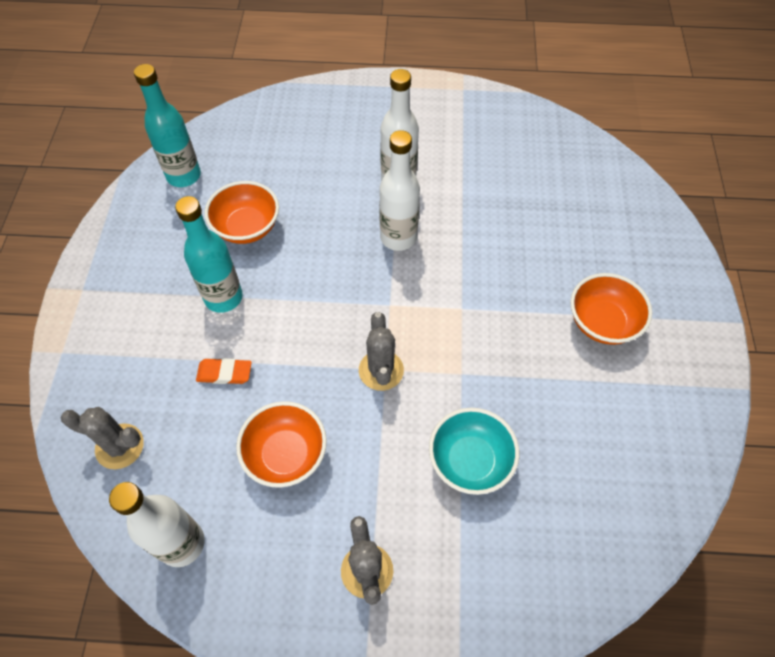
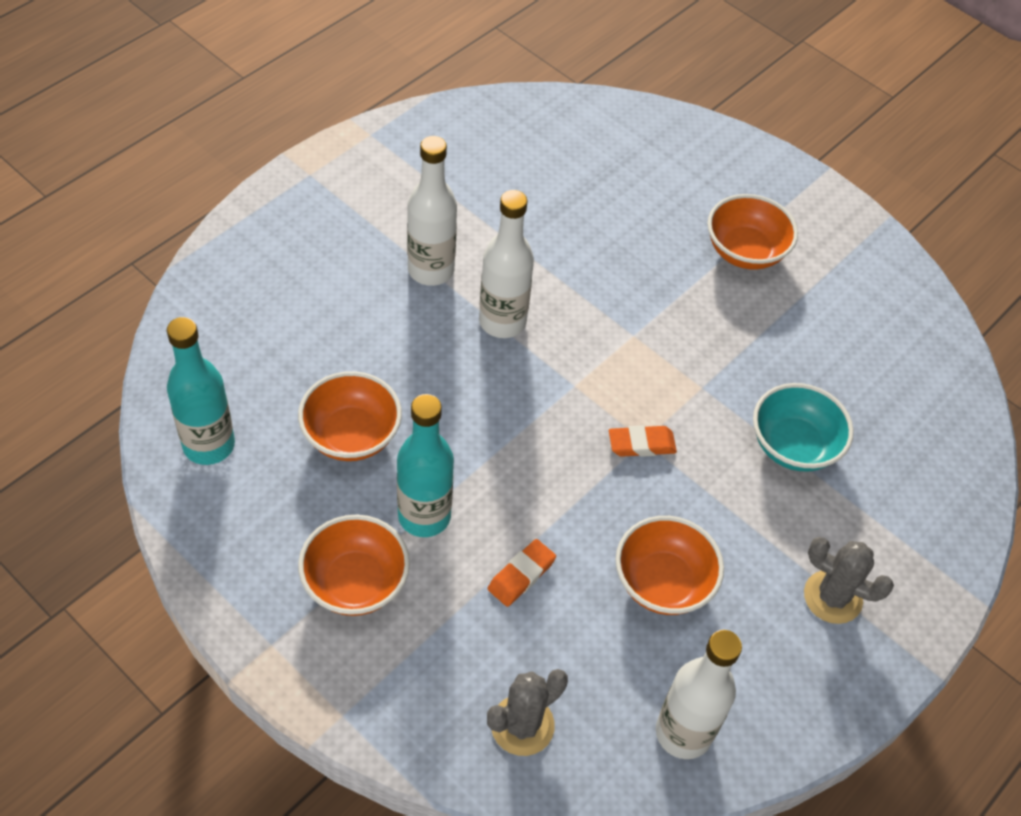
camera: 55 degrees left, 5 degrees down
(151, 298) = (355, 583): none -> orange bowl
(381, 370) = (641, 444): grey cactus -> orange eraser

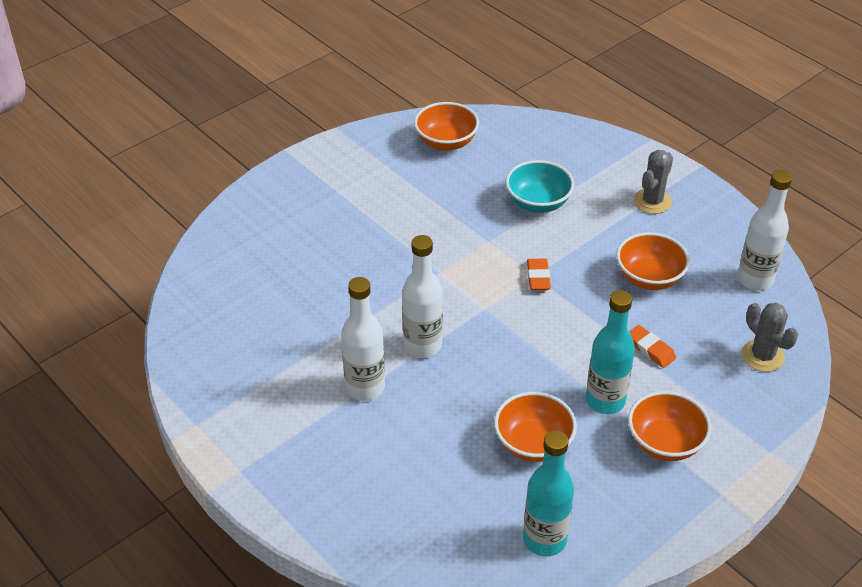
camera: 80 degrees left, 10 degrees down
(745, 251) = (363, 204): orange bowl -> orange bowl (446, 142)

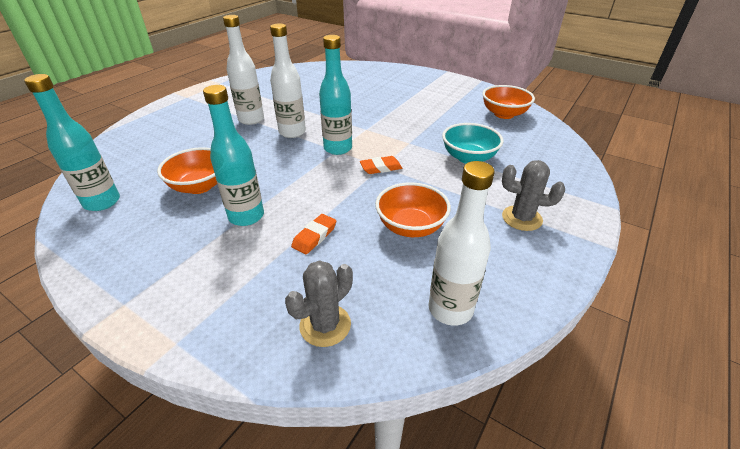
camera: 75 degrees right, 5 degrees down
(482, 306) = (338, 148): none -> turquoise bottle
(665, 443) = (195, 257): orange bowl -> none

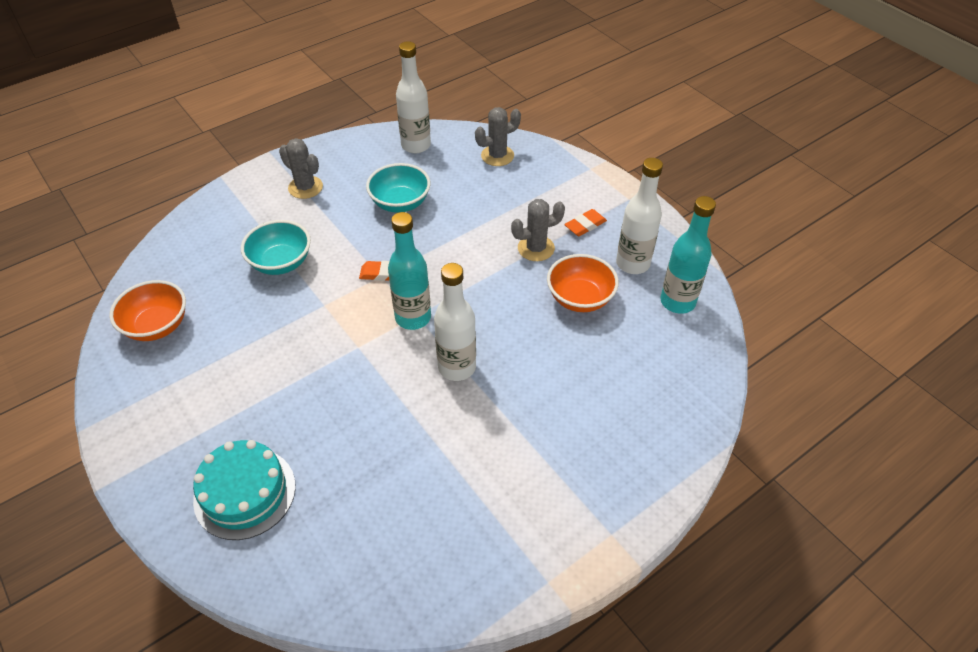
camera: 160 degrees left, 10 degrees up
(246, 216) = (536, 248): turquoise bottle -> grey cactus
(251, 119) = (507, 418): white bottle -> white bottle (632, 264)
(314, 236) = (482, 214): orange eraser -> orange eraser (585, 225)
(379, 79) = (245, 493): none -> turquoise cake
(410, 227) = (400, 203): orange bowl -> turquoise bowl

